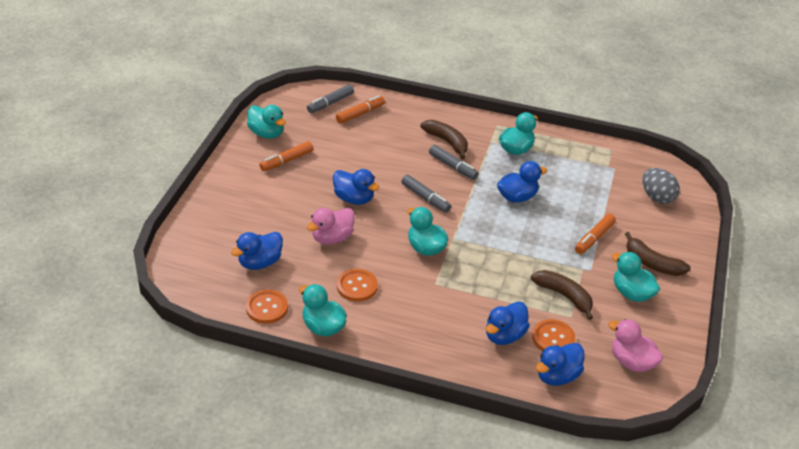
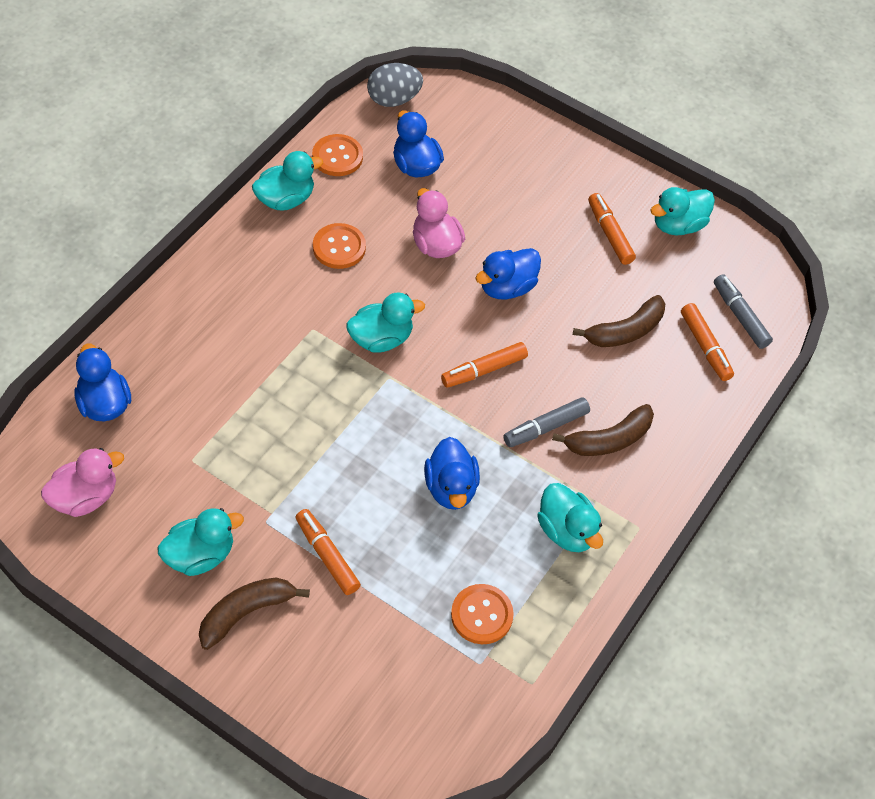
camera: 105 degrees right, 15 degrees up
(425, 198) = (484, 370): grey marker -> orange marker
(504, 335) = (193, 372): blue duck -> none
(553, 338) = (165, 424): orange button -> orange button (481, 615)
(564, 296) = (230, 467): brown banana -> brown banana (625, 331)
(657, 197) = (388, 696): grey egg -> grey egg (394, 99)

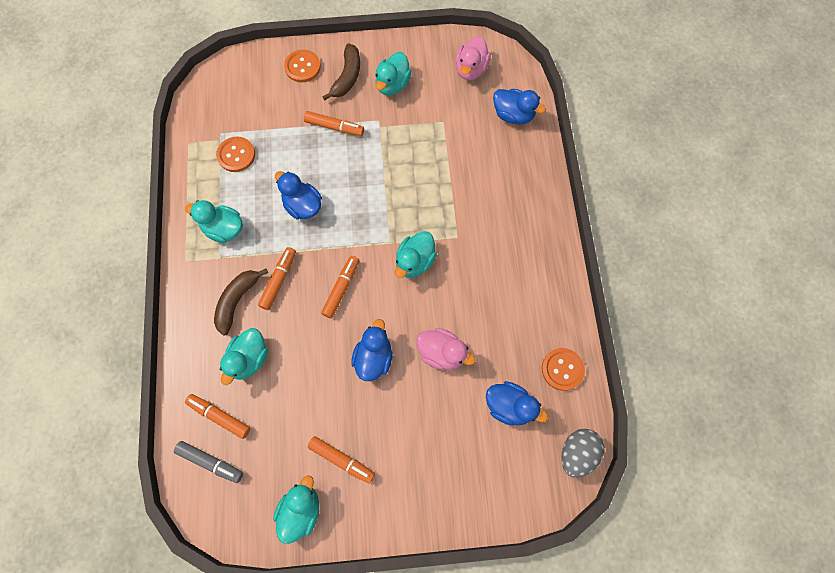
camera: 145 degrees right, 15 degrees up
(286, 199) = (558, 309): turquoise duck -> turquoise duck (249, 359)
(339, 247) = (495, 302): orange button -> orange button (302, 67)
(545, 427) = (279, 280): grey marker -> orange marker
(625, 331) = (278, 386): brown banana -> none

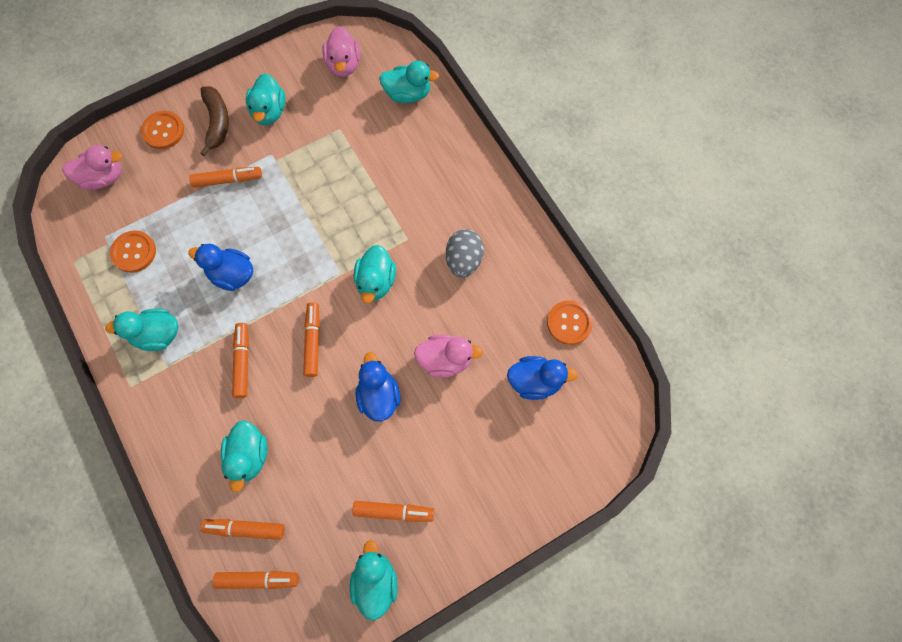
camera: 25 degrees left, 0 degrees up
(210, 462) = (258, 579): grey marker -> orange marker
(237, 301) = (208, 402): brown banana -> none
(240, 85) = (103, 177): none -> pink duck
(513, 115) = (408, 94): blue duck -> turquoise duck
(577, 453) = (619, 397): grey egg -> grey egg (464, 260)

